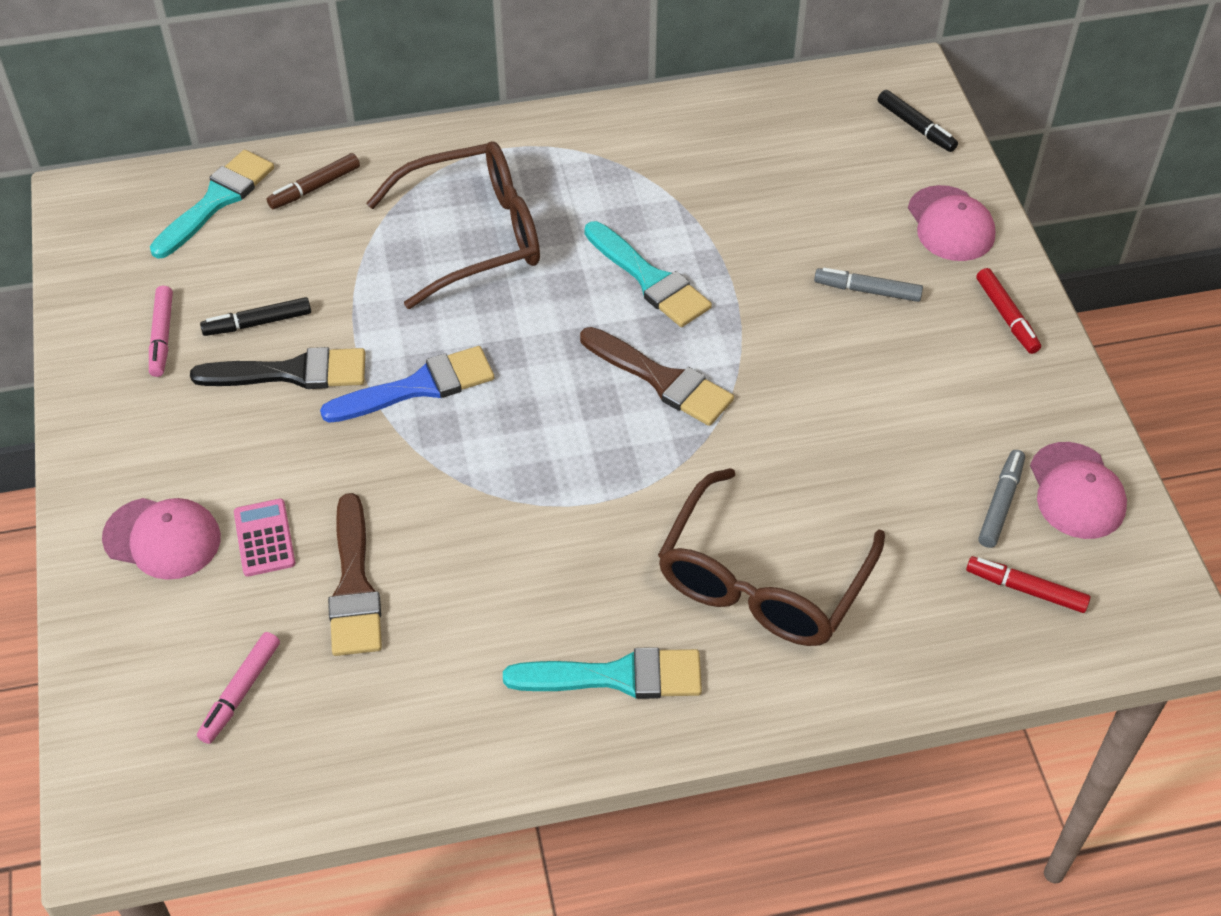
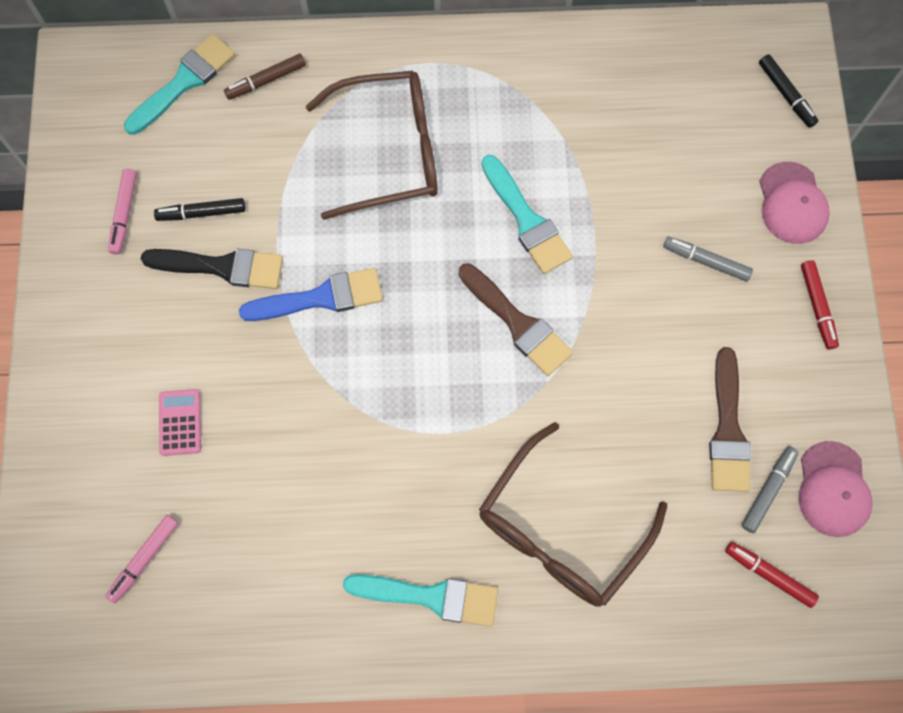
camera: 10 degrees right, 20 degrees up
(162, 538) = (102, 409): pink cap -> none
(354, 585) = (243, 478): brown brush -> brown brush (728, 429)

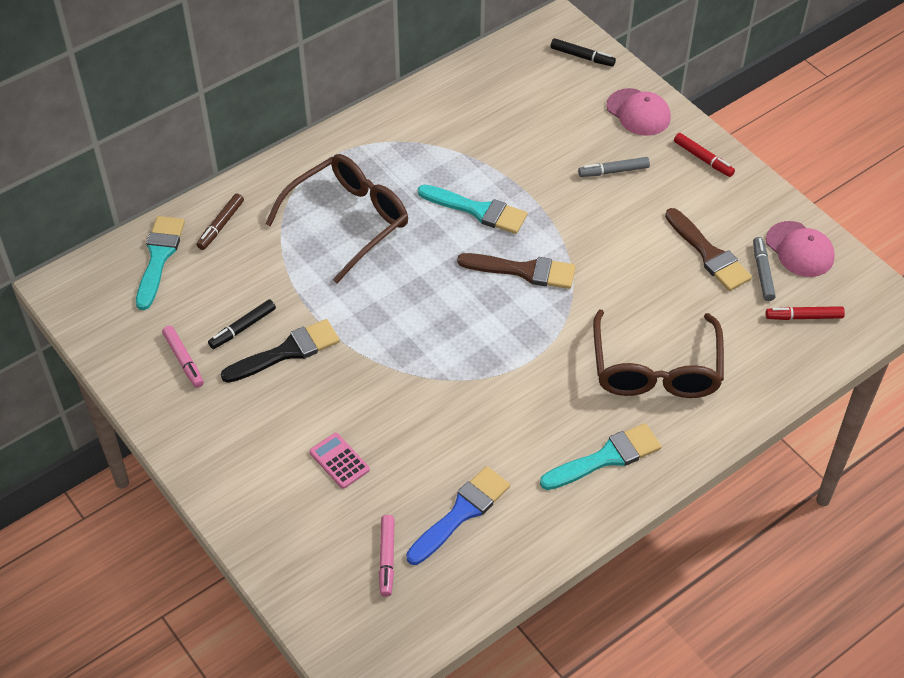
camera: 35 degrees left, 20 degrees down
(320, 298) = (375, 330): blue brush -> blue brush (461, 513)

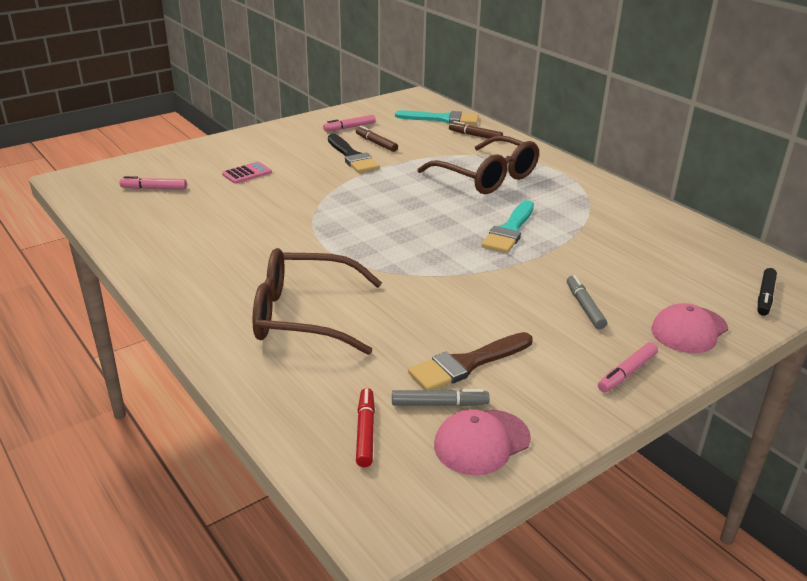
camera: 90 degrees right, 20 degrees down
(243, 328) = (376, 143): black marker -> brown marker
(461, 513) = (179, 215): blue brush -> none
(523, 271) = (435, 250): brown brush -> none
(606, 458) = (206, 281): turquoise brush -> none
(703, 159) = (627, 373): red marker -> pink marker

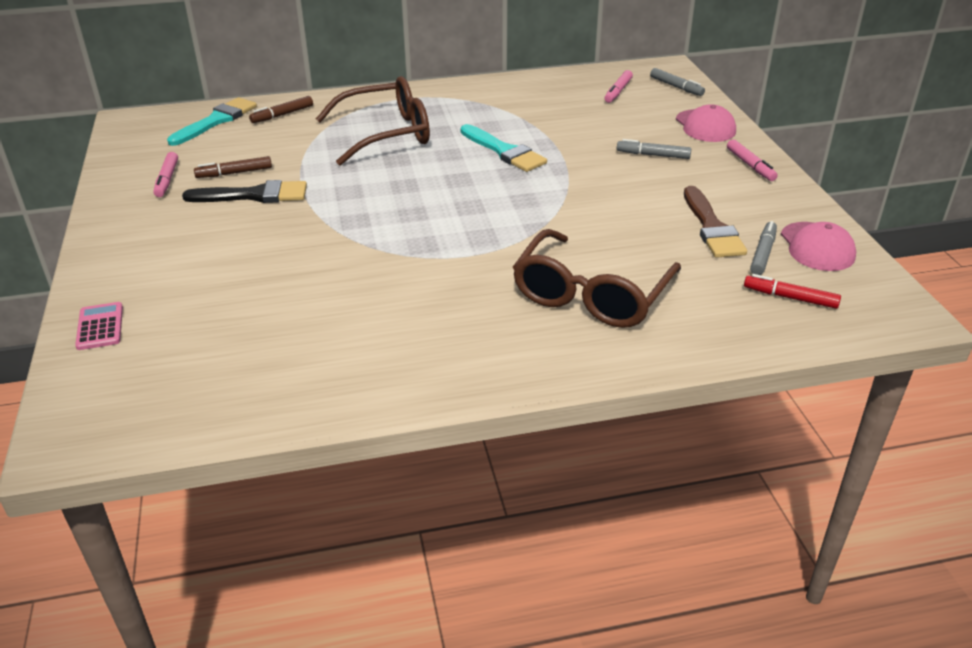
camera: 65 degrees left, 5 degrees up
(154, 188) = (188, 359): pink marker -> pink marker (618, 91)
(247, 173) = (221, 276): pink calculator -> pink calculator (100, 327)
(765, 297) = (676, 87): black marker -> grey marker

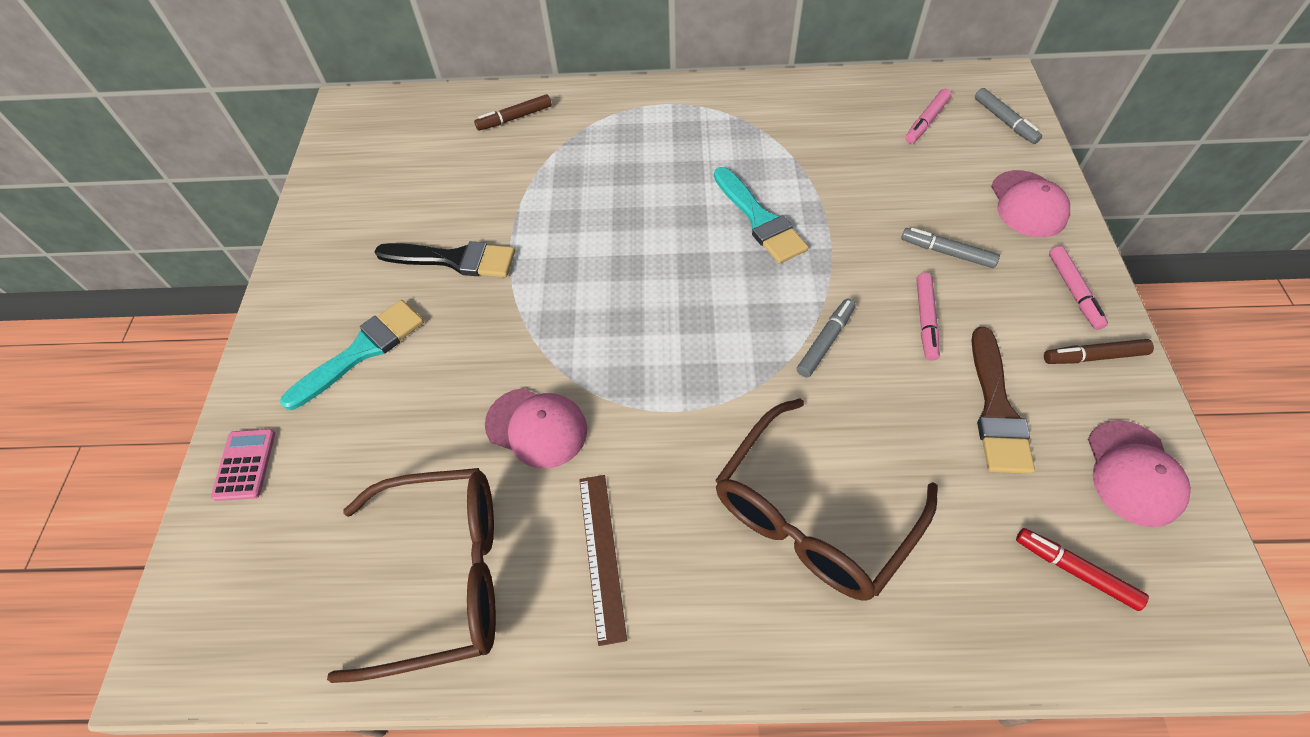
camera: 15 degrees right, 20 degrees up
(167, 180) = (367, 218): pink marker -> pink marker (925, 320)
(216, 121) = (440, 120): turquoise brush -> turquoise brush (362, 351)
(234, 173) = (441, 216): brown marker -> brown marker (1094, 357)
(355, 277) = (536, 427): none -> pink cap
(386, 134) = (626, 168): brown glasses -> brown glasses (443, 576)
(431, 336) = (602, 555): none -> brown ruler
(762, 253) = (1055, 473): grey marker -> grey marker (825, 341)

